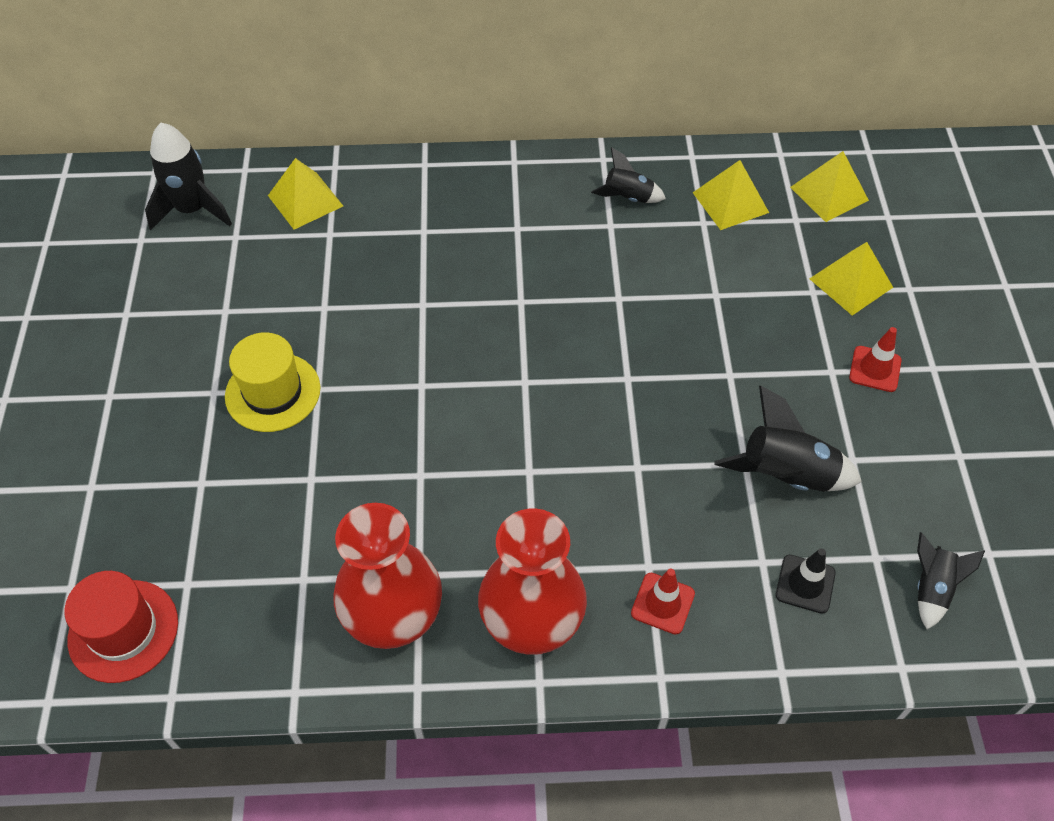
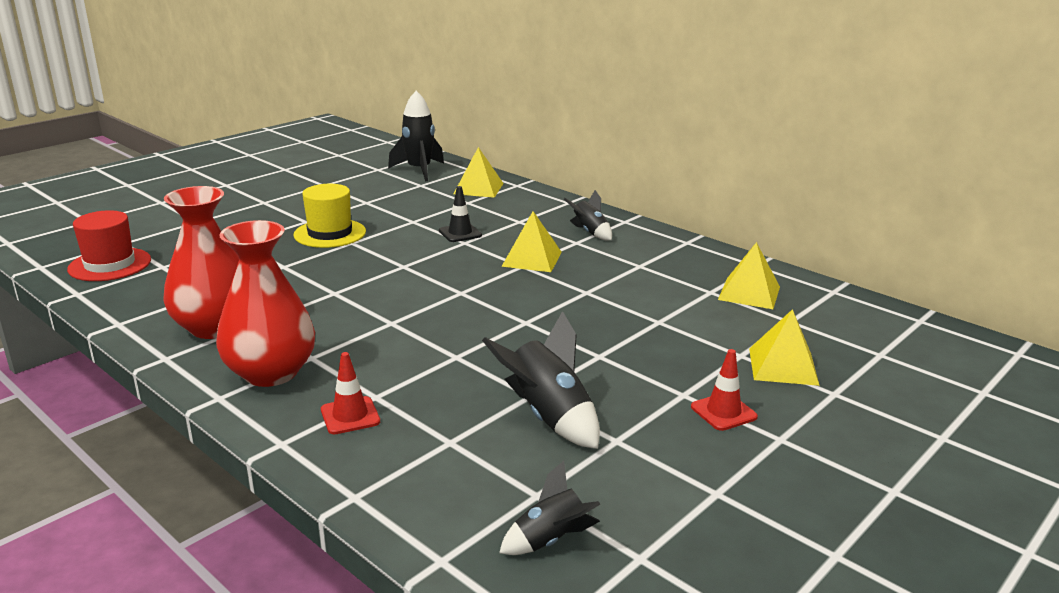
camera: 45 degrees right, 30 degrees down
(628, 197) = (674, 261): black rocket -> black rocket (590, 232)
(805, 584) = (457, 470): black traffic cone -> black traffic cone (460, 233)
(829, 194) = (843, 323): yellow pyramid -> yellow pyramid (532, 259)

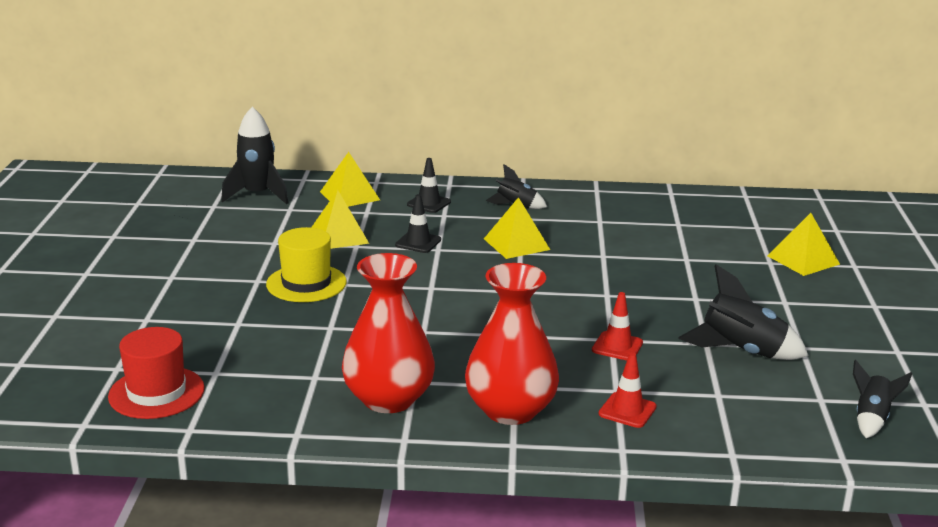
camera: 40 degrees left, 0 degrees up
(525, 210) = (429, 203): none -> black traffic cone
(723, 412) = (823, 303): red traffic cone -> red traffic cone (617, 346)
(749, 293) = (702, 216): yellow pyramid -> yellow pyramid (339, 236)

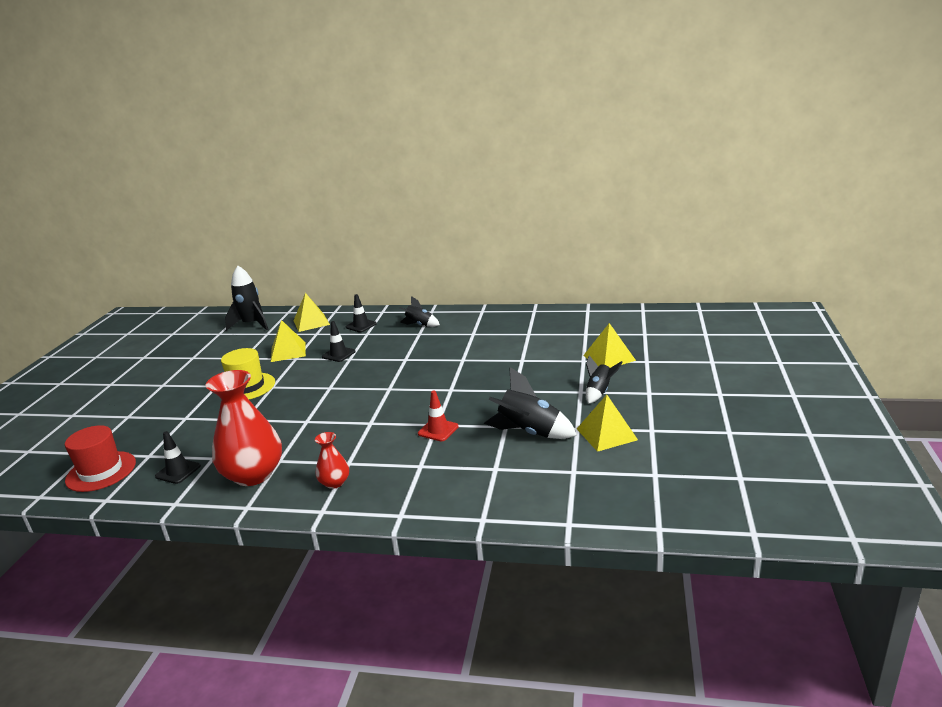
camera: 10 degrees right, 0 degrees up
(274, 394) = (178, 471): none -> black traffic cone
(510, 410) = (334, 483): red vase -> red vase, size x0.48
(516, 244) = (405, 353): yellow pyramid -> yellow pyramid (606, 434)
(627, 410) = (420, 482): red traffic cone -> none
(871, 419) = (606, 488): black rocket -> black rocket (599, 392)

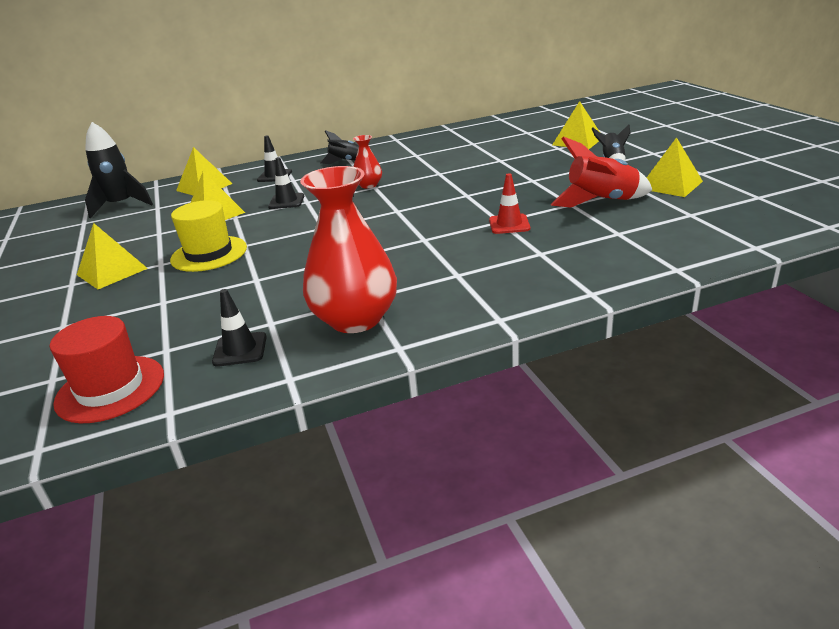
camera: 30 degrees left, 5 degrees up
(189, 382) = (112, 271): none -> yellow pyramid
(334, 483) = (470, 294): red vase -> red vase (368, 185)
(529, 432) = (601, 202): black rocket -> red rocket

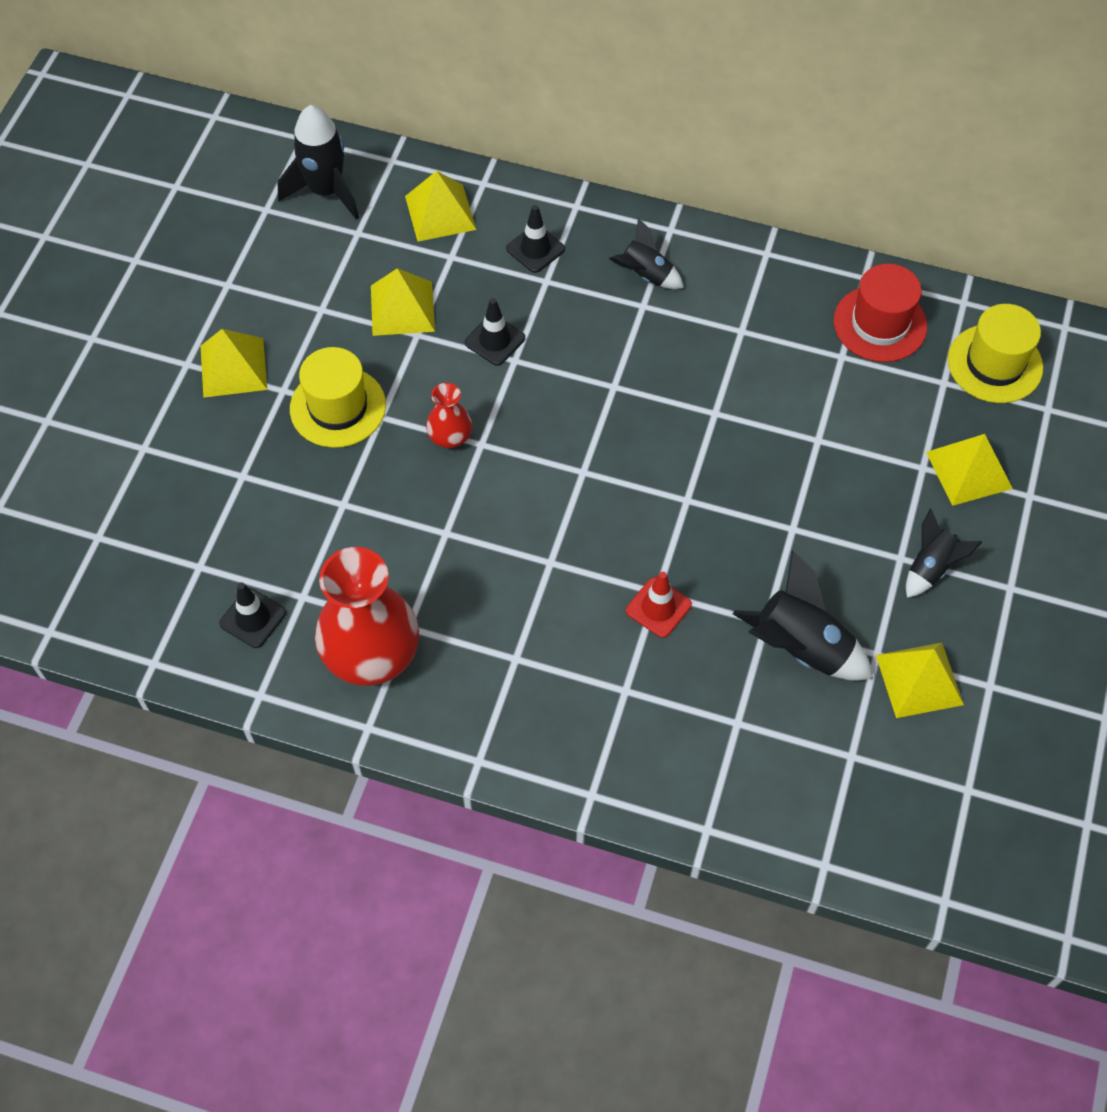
camera: 35 degrees right, 30 degrees up
(110, 388) = (131, 590): red hat -> red hat (880, 324)
(368, 185) = (612, 375): red vase -> red vase (450, 436)
(539, 123) = (994, 364): none -> yellow hat
(601, 202) = (801, 647): red rocket -> black rocket

